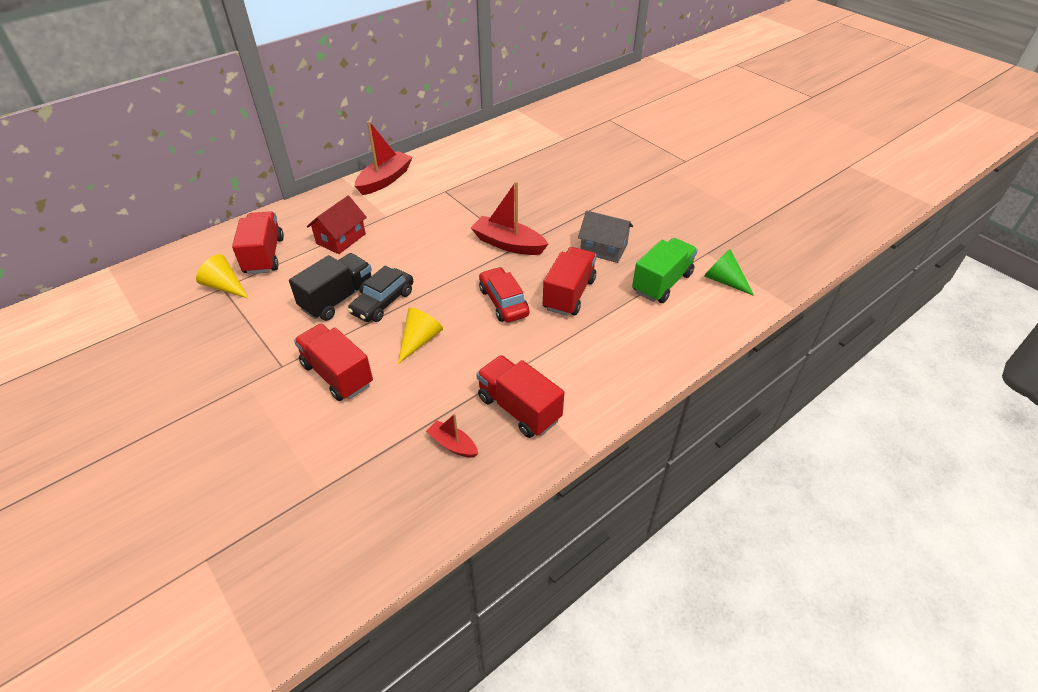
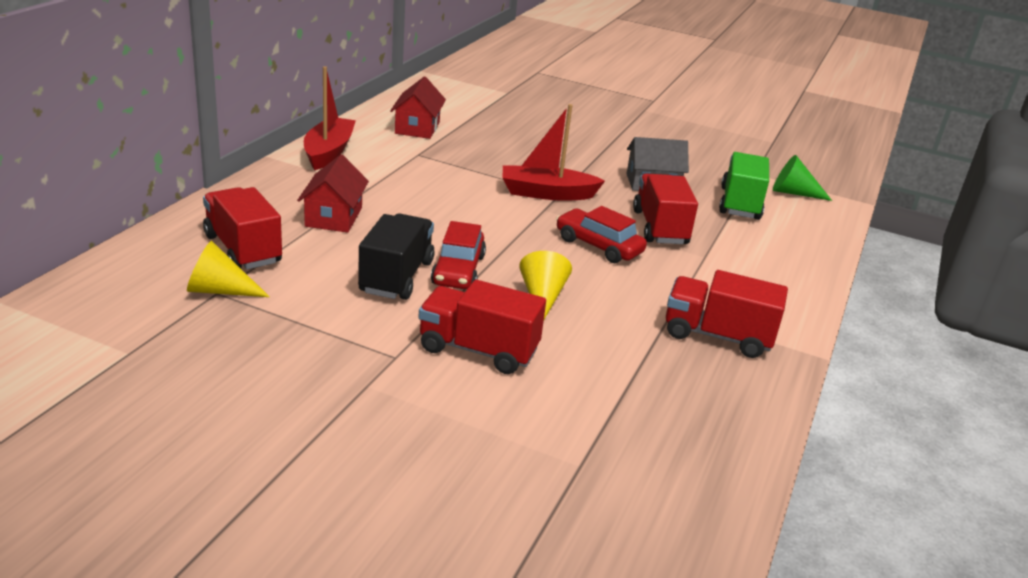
camera: 30 degrees left, 15 degrees down
(383, 302) = (458, 270): black car -> red car
(453, 444) = (684, 384): red boat -> none
(465, 165) = (417, 128): none -> red house

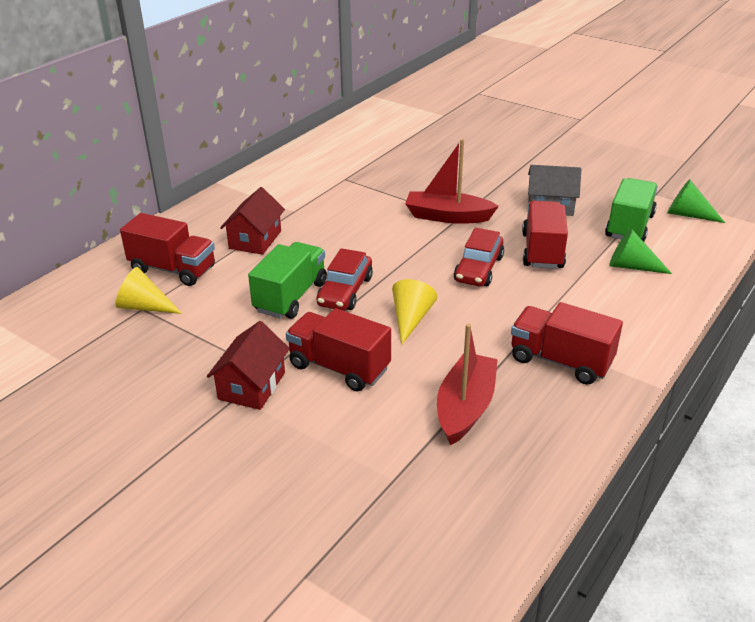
camera: 15 degrees right, 5 degrees up
(242, 249) = (173, 269): red truck -> red truck turned 135 degrees clockwise
(328, 152) = (269, 178): red boat -> red boat (465, 407)
(396, 277) = (290, 297): black truck -> green truck
(417, 128) = (352, 153): red house -> red house (252, 386)
(598, 246) = (478, 269): red car -> red car turned 120 degrees counterclockwise
(756, 242) = (631, 266): none -> green cone

